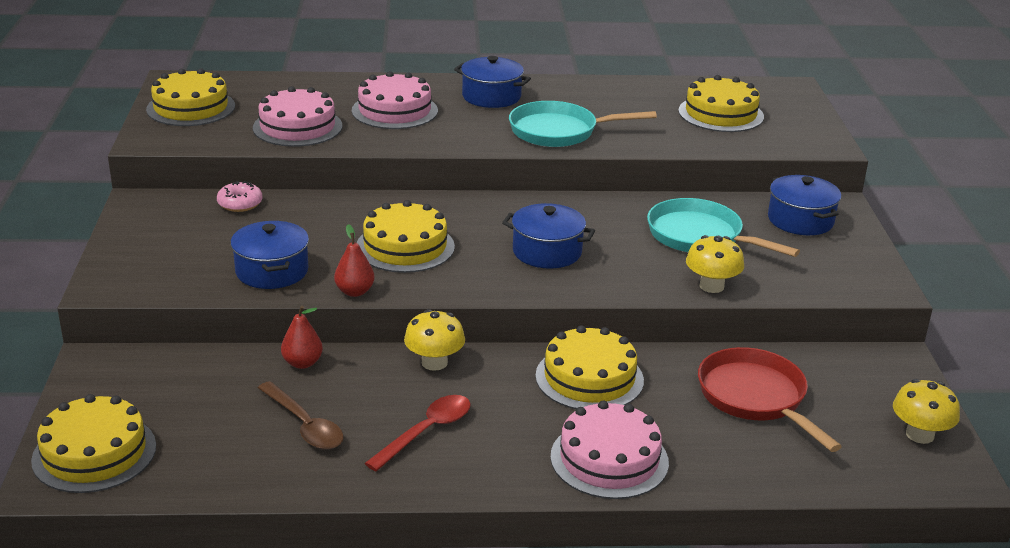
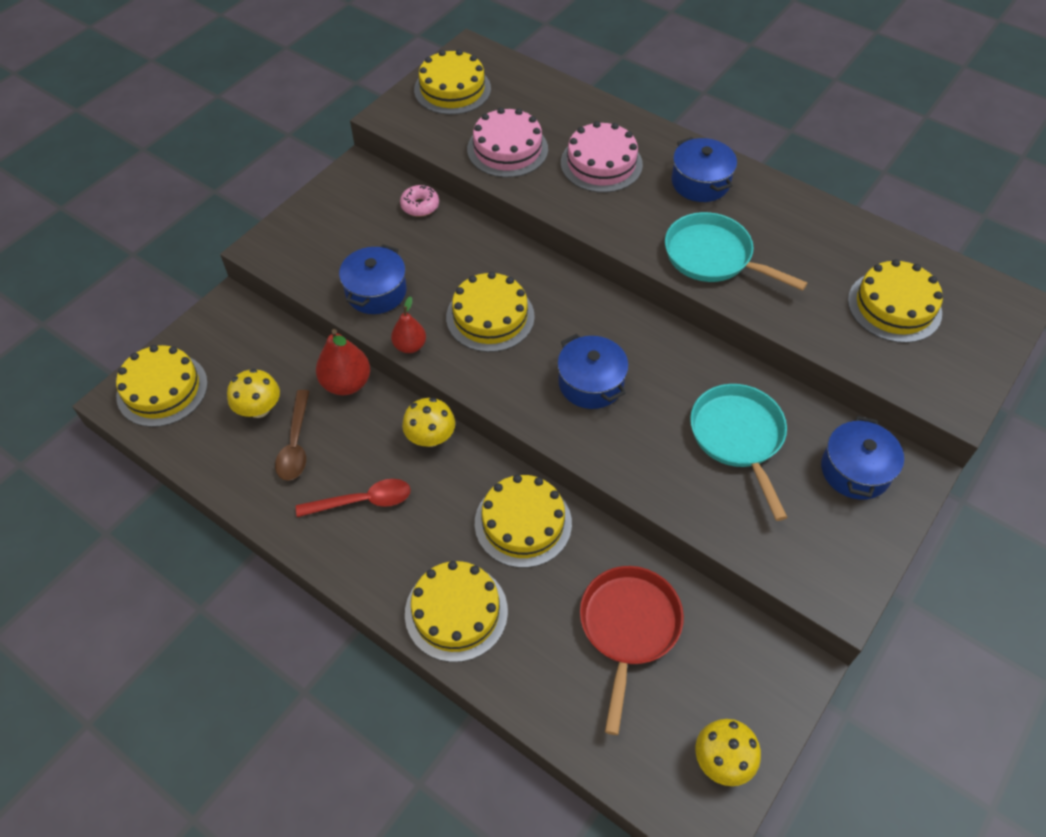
camera: 40 degrees right, 25 degrees up
(302, 363) = (346, 383): red pear -> red pear, size x1.56
(609, 459) = (456, 612): pink cake -> yellow cake
(711, 286) = (685, 501): yellow mushroom -> yellow mushroom (259, 408)

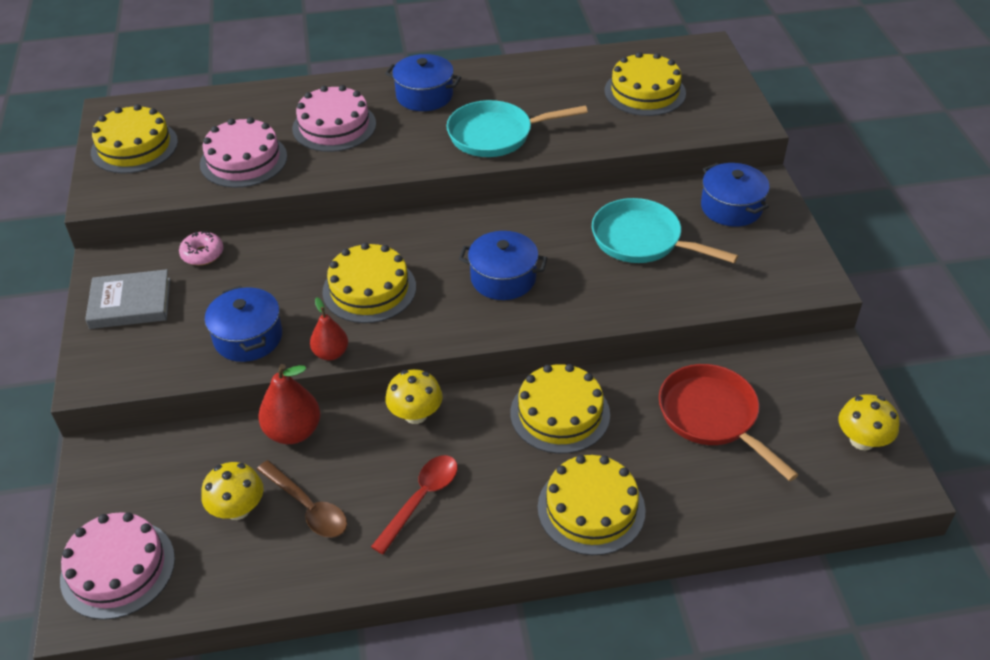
camera: 45 degrees left, 10 degrees down
(162, 389) = (118, 568): yellow cake -> pink cake
(339, 210) = (130, 303): none -> grey book

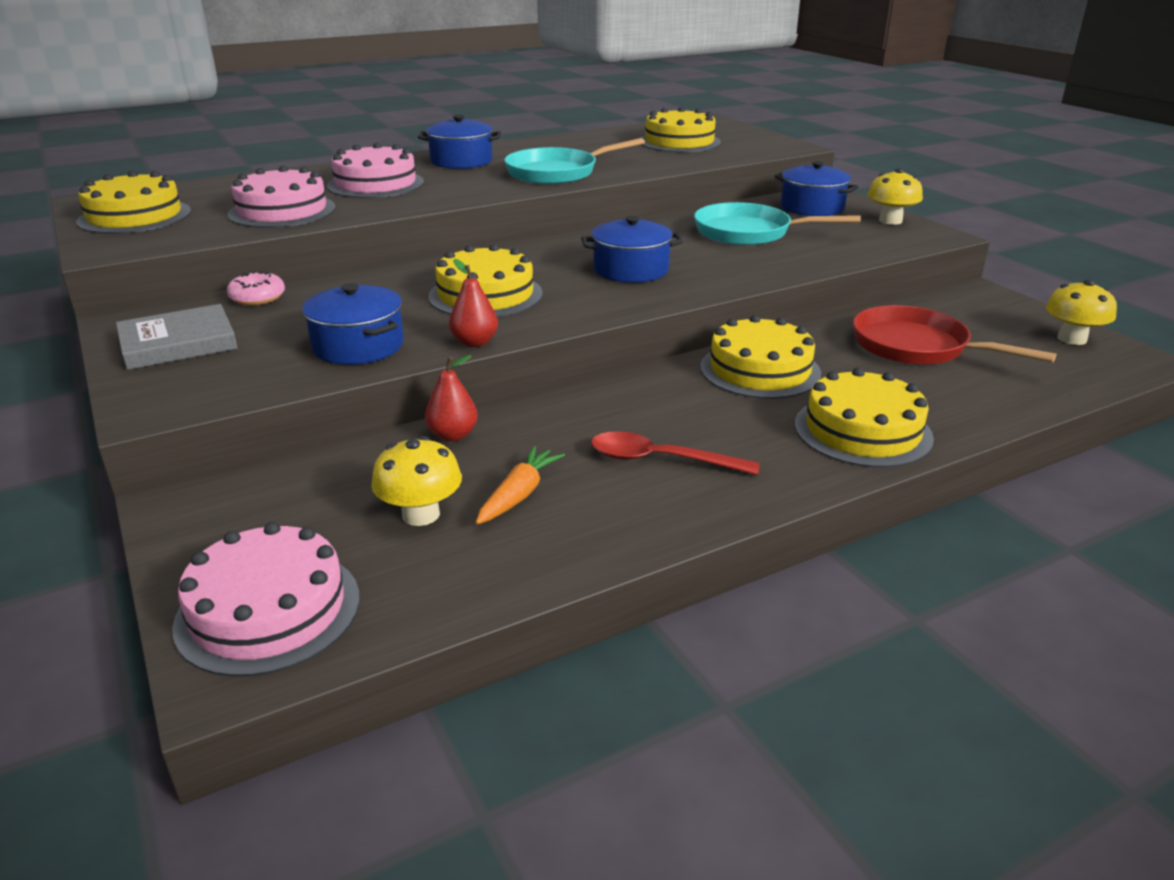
camera: 20 degrees left, 15 degrees down
(293, 432) = (453, 435): red pear -> red pear, size x0.64
(308, 507) = (519, 494): brown spoon -> orange carrot
(415, 414) = (597, 397): yellow mushroom -> yellow mushroom (890, 221)
(421, 499) = (660, 460): red spoon -> red spoon turned 90 degrees counterclockwise

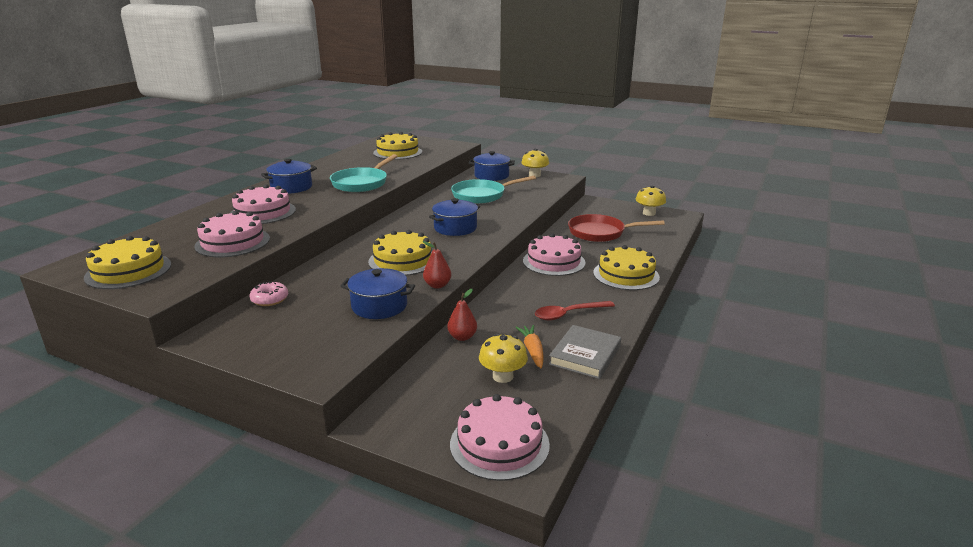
camera: 35 degrees left, 5 degrees down
(178, 343) = (267, 339): grey book -> grey book (585, 355)
(760, 370) = (554, 262): yellow cake -> pink cake

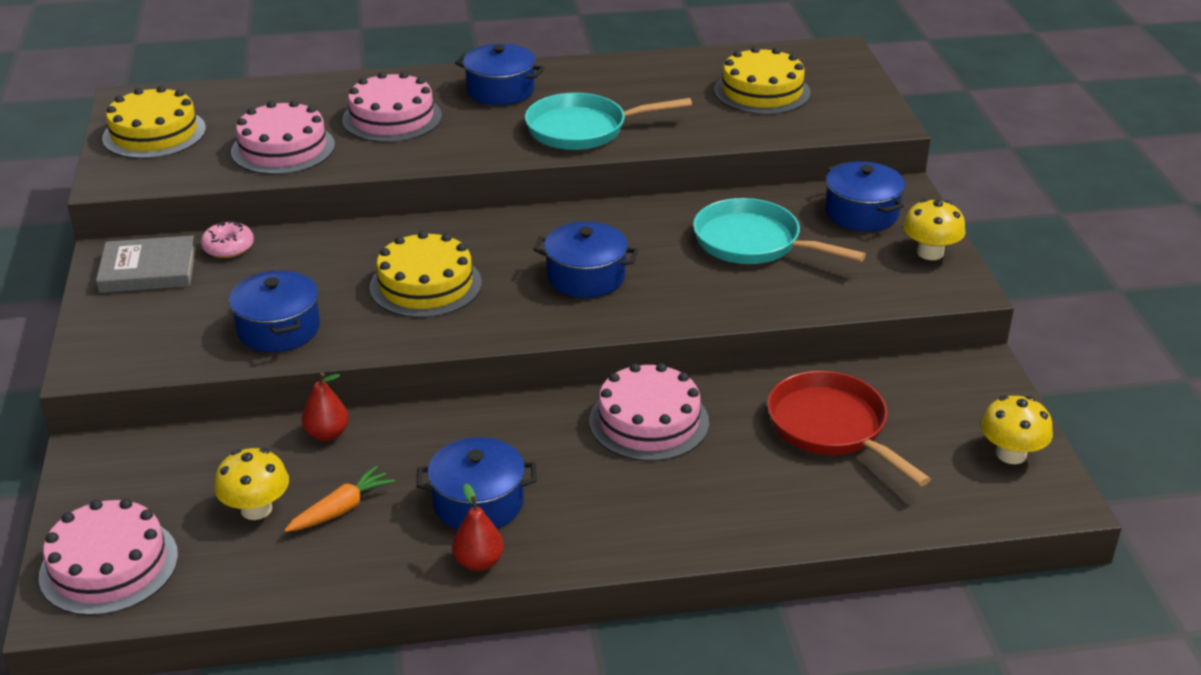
camera: 55 degrees right, 10 degrees up
(437, 285) = (377, 346): red pear -> red pear (479, 562)
(568, 314) = (478, 503): red spoon -> blue pot
(585, 355) = (369, 563): grey book -> grey book (148, 270)
(626, 275) = (682, 516): yellow cake -> none

